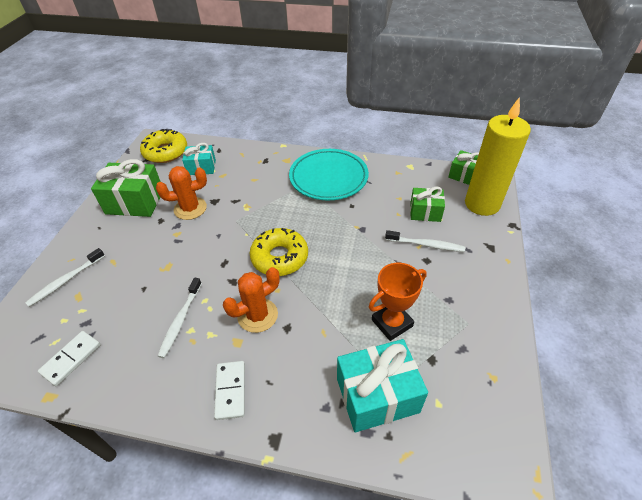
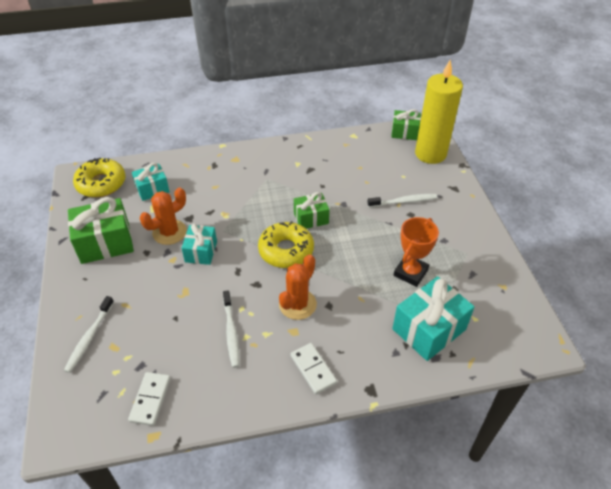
camera: 25 degrees left, 0 degrees up
(204, 234) = (201, 252): none -> turquoise gift
(328, 178) = (286, 166): turquoise plate -> none
(425, 212) = (388, 174): green gift -> green gift (311, 218)

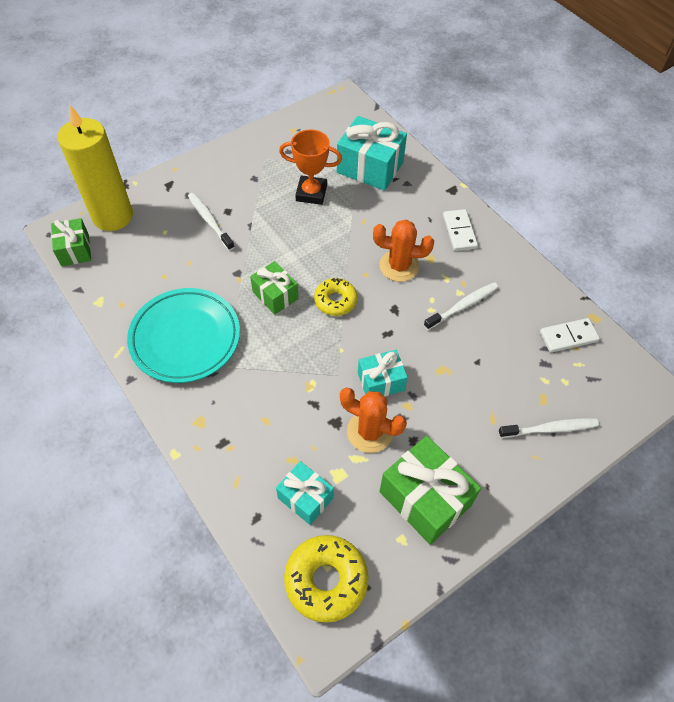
camera: 115 degrees left, 10 degrees up
(286, 250) = (335, 301): yellow donut -> yellow donut, size x0.65
(300, 166) = (185, 338): none -> turquoise plate
(313, 369) = (459, 231): white domino -> white domino turned 45 degrees counterclockwise

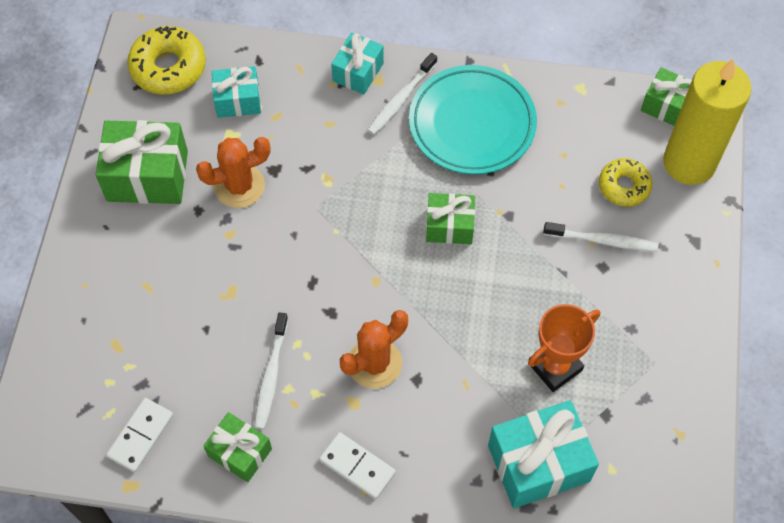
camera: 135 degrees right, 5 degrees up
(335, 301) = (392, 270): yellow donut -> yellow donut (624, 186)
(381, 381) = (272, 233): turquoise gift -> turquoise gift (358, 72)
(516, 285) = (240, 452): none -> green gift
(550, 429) = (89, 321): white toothbrush -> white toothbrush (401, 99)

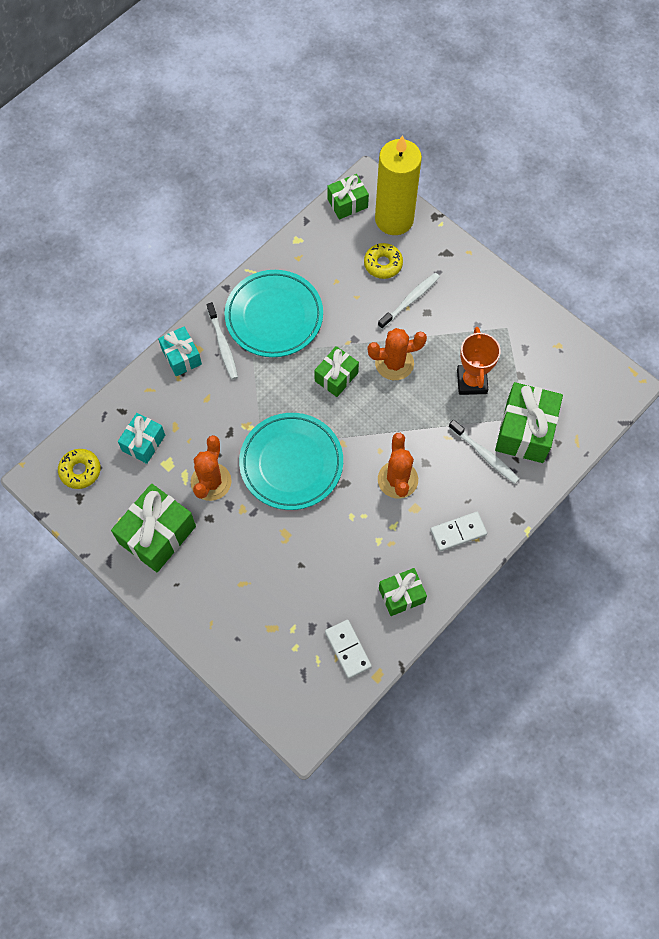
camera: 55 degrees left, 5 degrees up
(168, 67) = (80, 471): yellow donut -> yellow donut, size x0.65
(271, 375) = (362, 545): white toothbrush -> white toothbrush (484, 455)
(315, 247) = (291, 463): none -> turquoise plate
(512, 272) = (394, 363): none -> orange cactus
(538, 463) = (525, 431): turquoise gift -> green gift

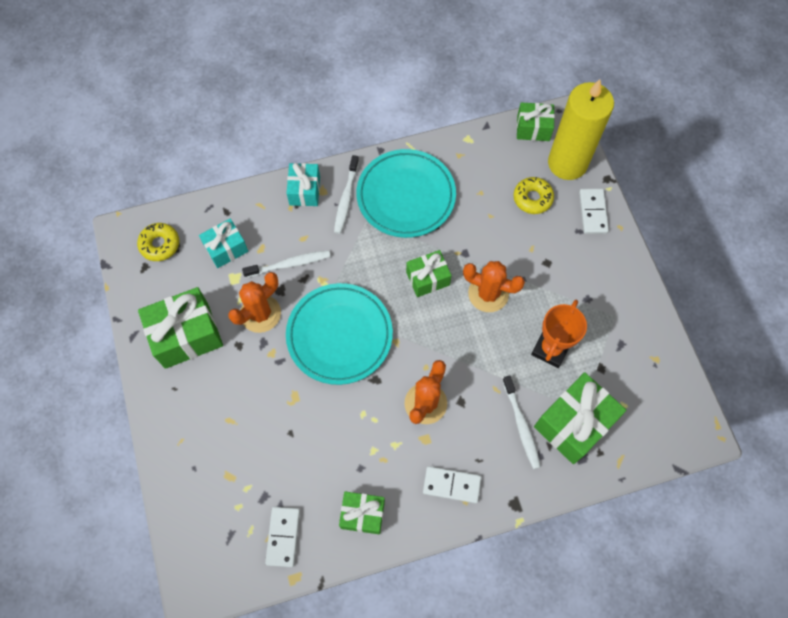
camera: 30 degrees right, 0 degrees up
(410, 300) = (537, 244): white toothbrush -> white toothbrush (289, 264)
(439, 250) = (593, 212): none -> white domino

